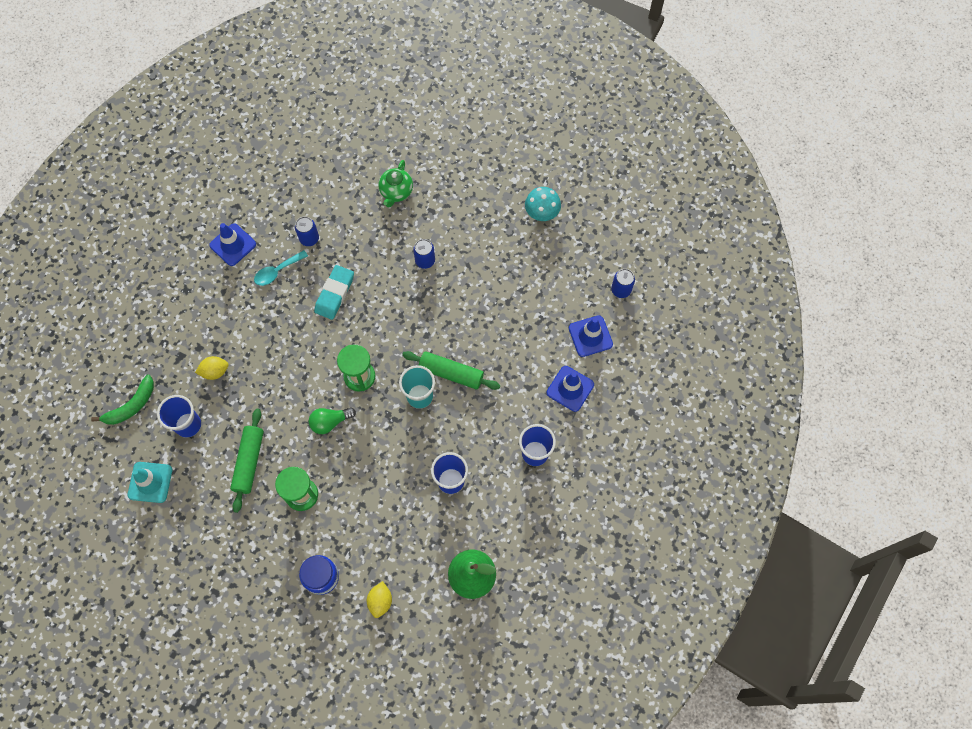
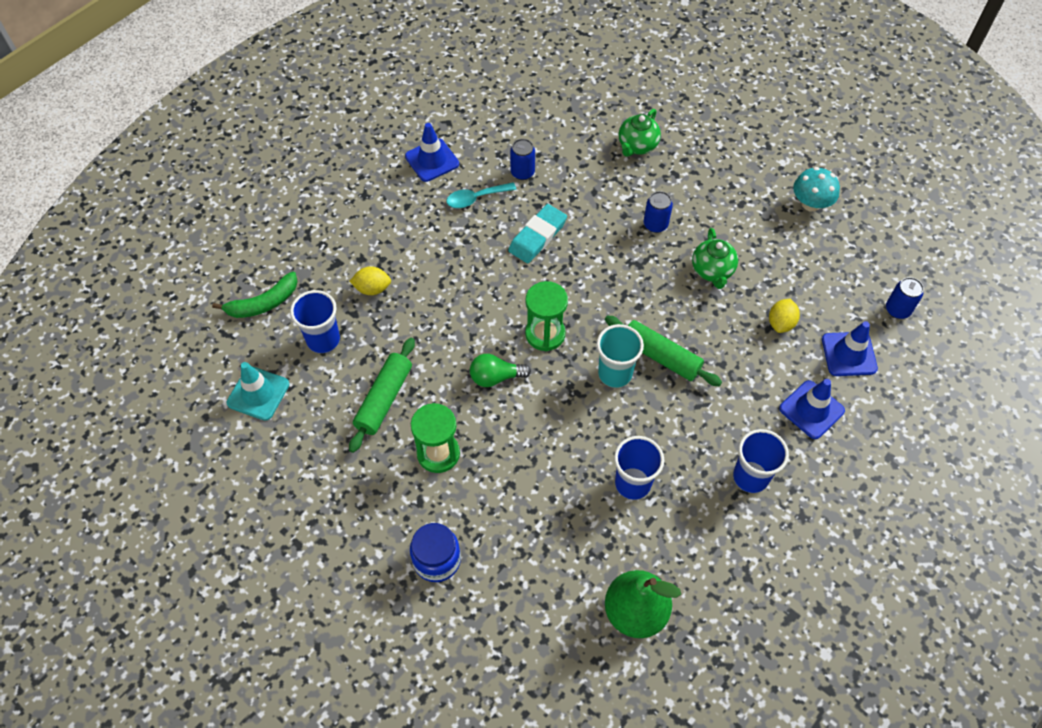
camera: 15 degrees right, 10 degrees down
(380, 601) = (505, 611): yellow lemon -> yellow lemon (781, 323)
(476, 291) = (712, 271): none -> green teapot

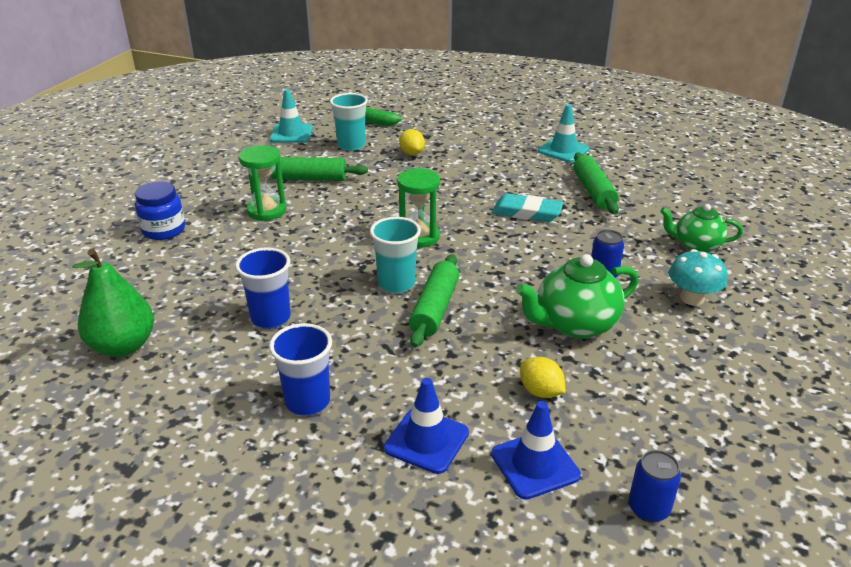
camera: 70 degrees right, 25 degrees down
(323, 340) = (351, 145): blue cup -> turquoise cup
(432, 160) = (563, 150): blue traffic cone -> turquoise traffic cone
(475, 198) = (541, 176): turquoise spoon -> none
(496, 377) = (356, 222): green light bulb -> none
(522, 172) = (593, 191): blue can -> green rolling pin
(712, 271) = (574, 325): green teapot -> green teapot, size x1.50
(781, 323) = (540, 392): yellow lemon -> yellow lemon turned 45 degrees clockwise
(810, 204) = (751, 388): turquoise mushroom -> turquoise mushroom (692, 298)

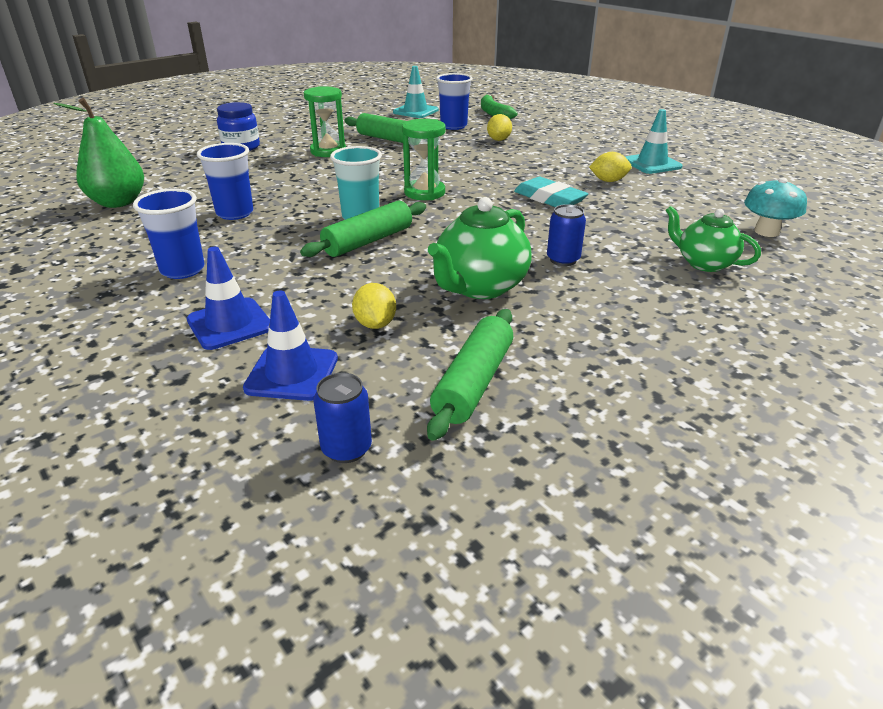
camera: 30 degrees right, 0 degrees up
(351, 145) = (453, 126): turquoise cup -> blue cup
(550, 179) = (608, 181): none -> yellow lemon
(574, 325) = (480, 287): green teapot -> green teapot turned 60 degrees counterclockwise
(593, 191) = (642, 198): green rolling pin -> green rolling pin (473, 383)
(692, 298) = (638, 302): turquoise mushroom -> turquoise mushroom (766, 231)

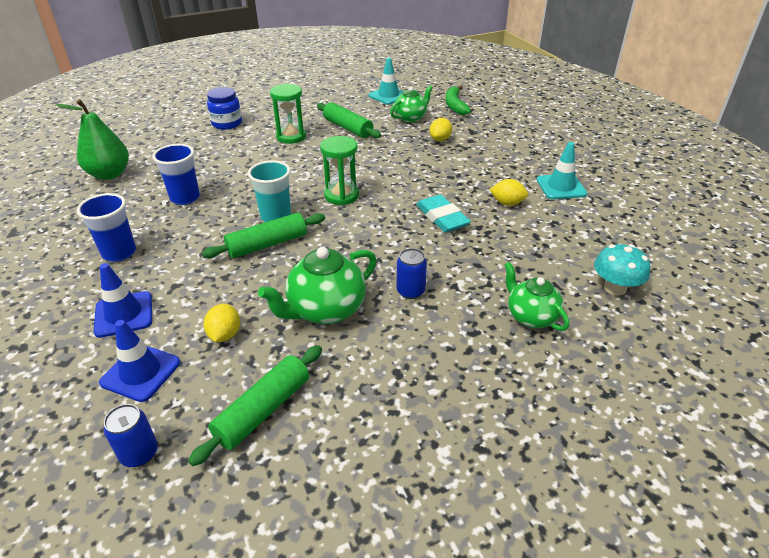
camera: 15 degrees right, 5 degrees up
(453, 126) = (410, 118): blue cup -> green teapot

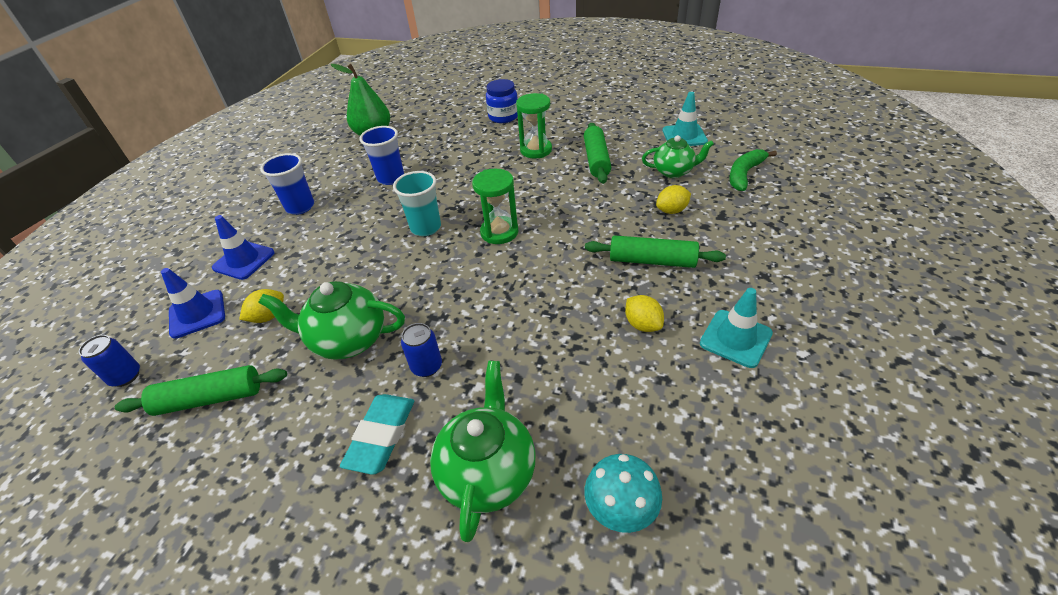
camera: 45 degrees right, 5 degrees up
(267, 244) = (388, 251): green rolling pin -> green rolling pin (652, 261)
(442, 217) = (554, 304): turquoise eraser -> turquoise eraser (381, 435)
(531, 316) = (488, 472): green teapot -> green teapot, size x1.50

